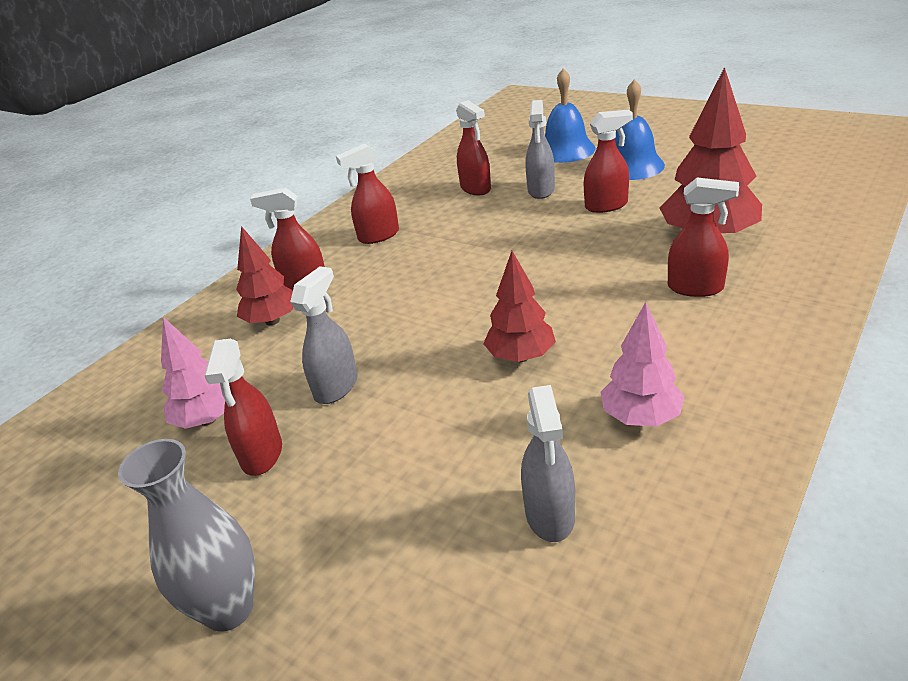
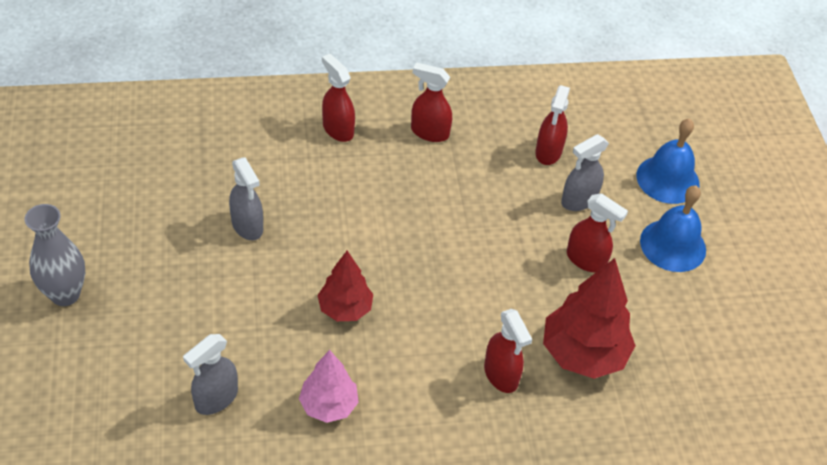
camera: 40 degrees right, 15 degrees up
(207, 419) = (176, 181): pink tree -> none
(262, 455) = (168, 230): red spray bottle -> none
(272, 321) = (285, 143): red tree -> none
(336, 387) = (247, 226): grey spray bottle -> grey spray bottle turned 75 degrees clockwise

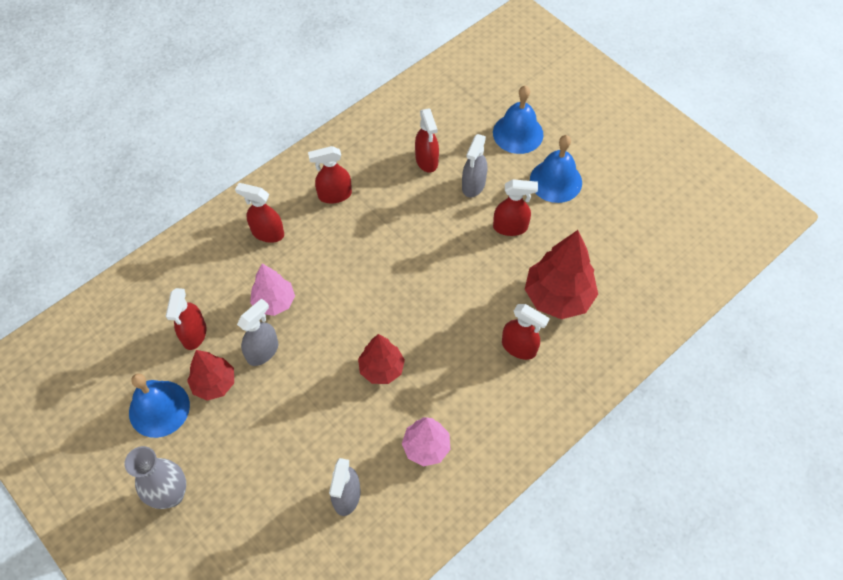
camera: 30 degrees left, 10 degrees up
(116, 217) = (159, 408): none -> blue bell
(181, 226) = (214, 383): none -> red tree
(199, 175) = (194, 334): none -> red spray bottle
(247, 226) = (263, 351): grey spray bottle -> grey spray bottle turned 75 degrees counterclockwise
(293, 191) = (274, 302): none -> pink tree

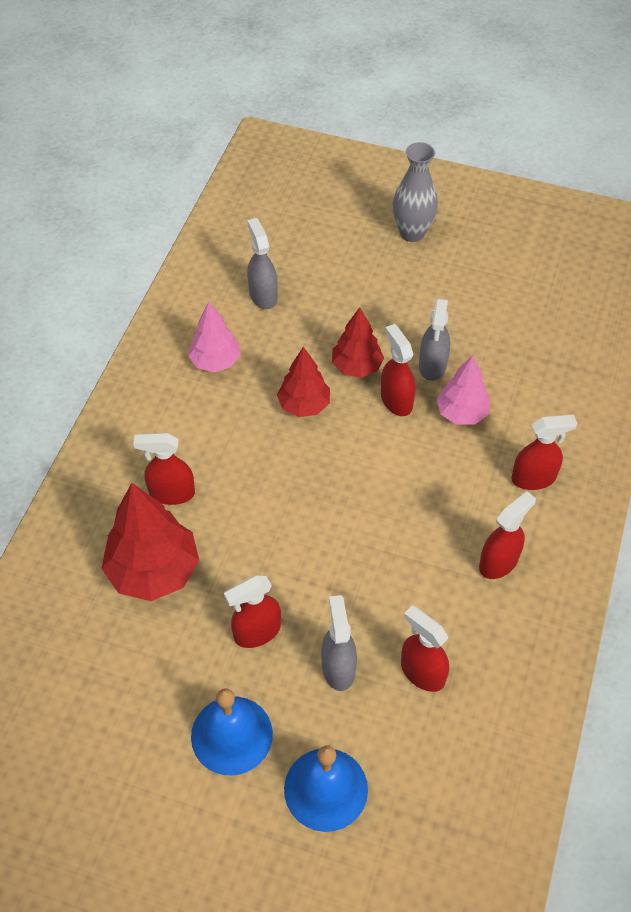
camera: 150 degrees right, 5 degrees down
(159, 408) = (482, 281): blue bell -> none
(194, 334) = (511, 348): red spray bottle -> red spray bottle (396, 400)
(214, 383) = (452, 320): red tree -> red tree (356, 367)

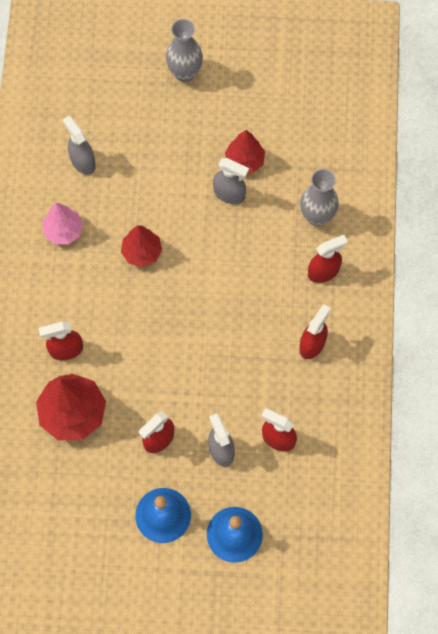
camera: 15 degrees left, 15 degrees up
(356, 367) = (172, 209): red tree -> red tree (245, 161)
(396, 400) = (209, 231): red spray bottle -> none
(432, 365) = (229, 194): grey spray bottle -> grey spray bottle turned 60 degrees counterclockwise
(461, 413) = (260, 230): pink tree -> none
(538, 414) = (317, 216): none -> grey vase

